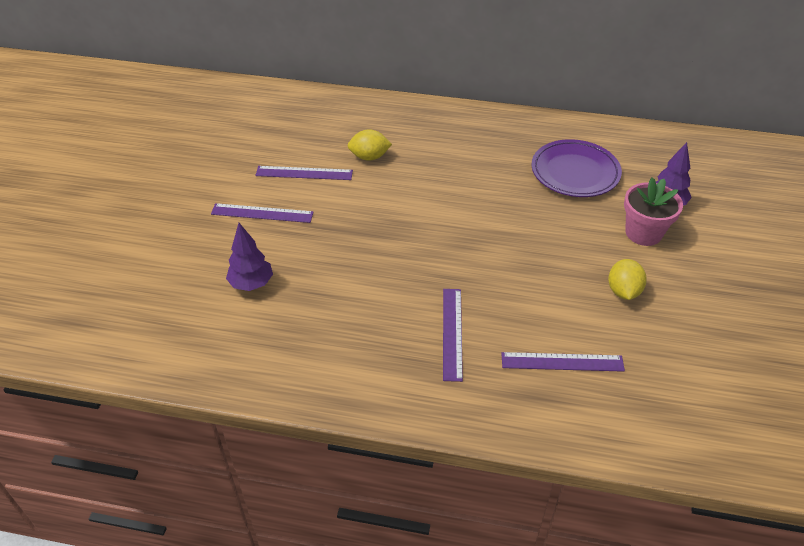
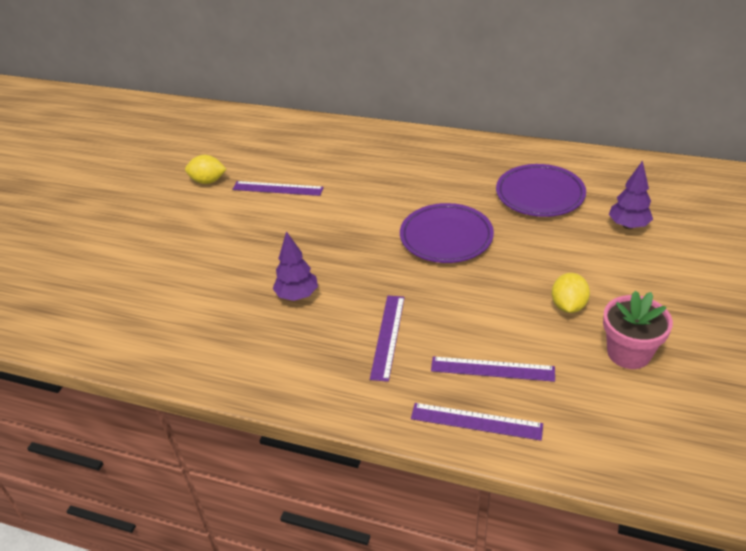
camera: 10 degrees right, 5 degrees down
(251, 284) = (207, 283): purple tree -> purple tree (297, 296)
(262, 213) = (231, 222): purple ruler -> purple ruler (476, 421)
(369, 157) = (342, 176): yellow lemon -> yellow lemon (208, 181)
(490, 222) = (446, 237): none -> purple plate
(643, 233) = (599, 252): pink flower pot -> pink flower pot (628, 353)

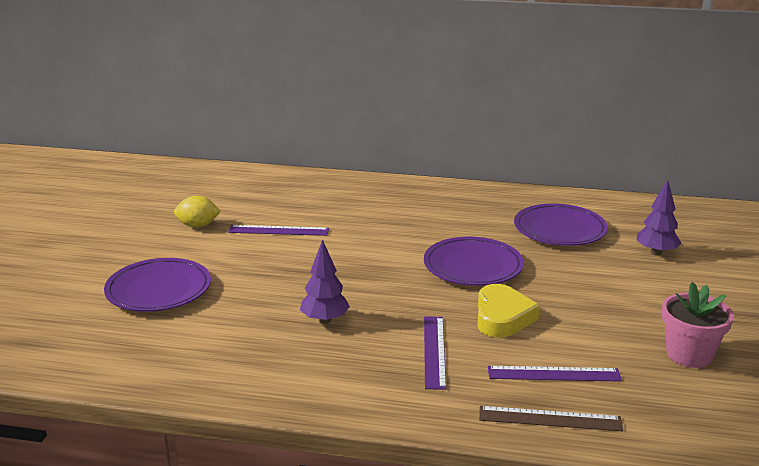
camera: 10 degrees left, 15 degrees down
(160, 255) = (159, 290): none -> purple plate
(460, 299) = (502, 317): none -> yellow heart
(476, 421) = (550, 419): purple ruler -> brown ruler
(568, 306) = (616, 319): yellow lemon -> none

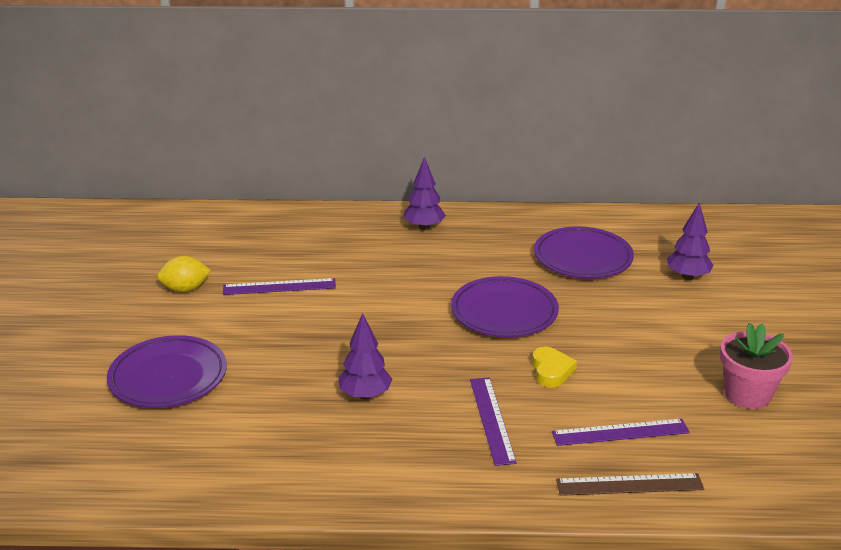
camera: 10 degrees left, 5 degrees up
(421, 195) = (424, 227): none -> purple tree
(502, 317) = (551, 371): yellow heart -> yellow heart, size x0.66

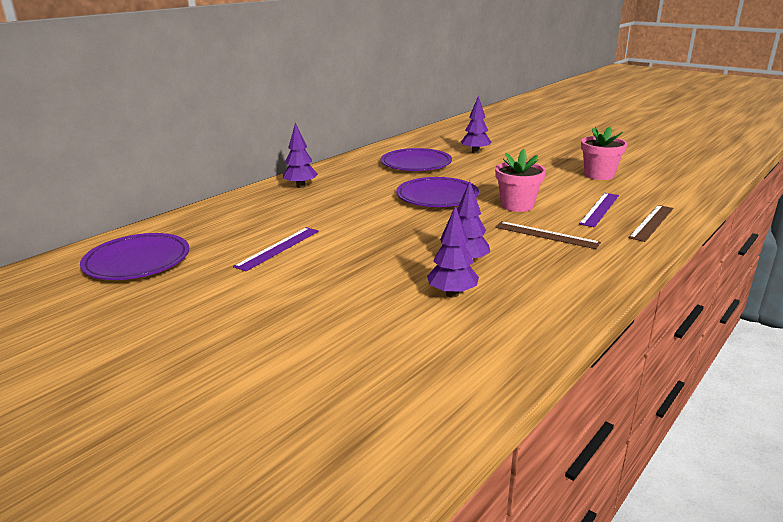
camera: 50 degrees left, 5 degrees down
(168, 377) = (323, 330): purple plate -> purple plate (137, 262)
(185, 289) = (206, 283): yellow lemon -> none
(292, 414) = (452, 294): none -> purple tree
(492, 420) = (546, 235): purple ruler -> brown ruler
(551, 371) = (517, 205): yellow heart -> pink flower pot

